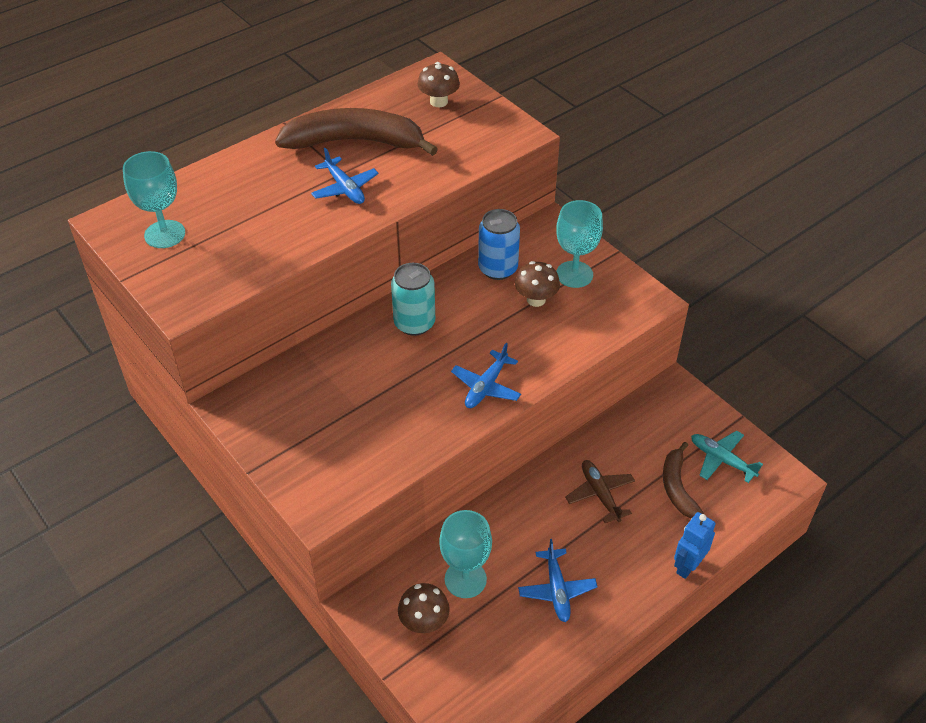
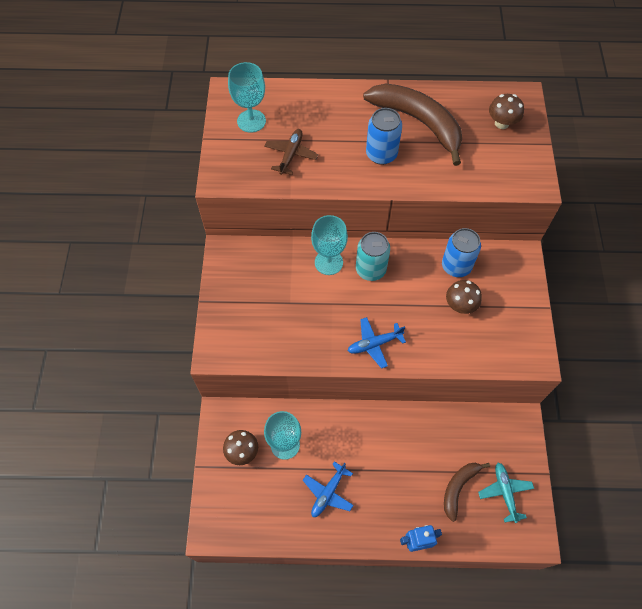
camera: 40 degrees right, 15 degrees up
(345, 188) = (381, 154): blue plane -> blue can
(574, 274) = (502, 304): turquoise goblet -> turquoise goblet (328, 262)
(600, 494) = (407, 454): brown plane -> brown plane (291, 154)

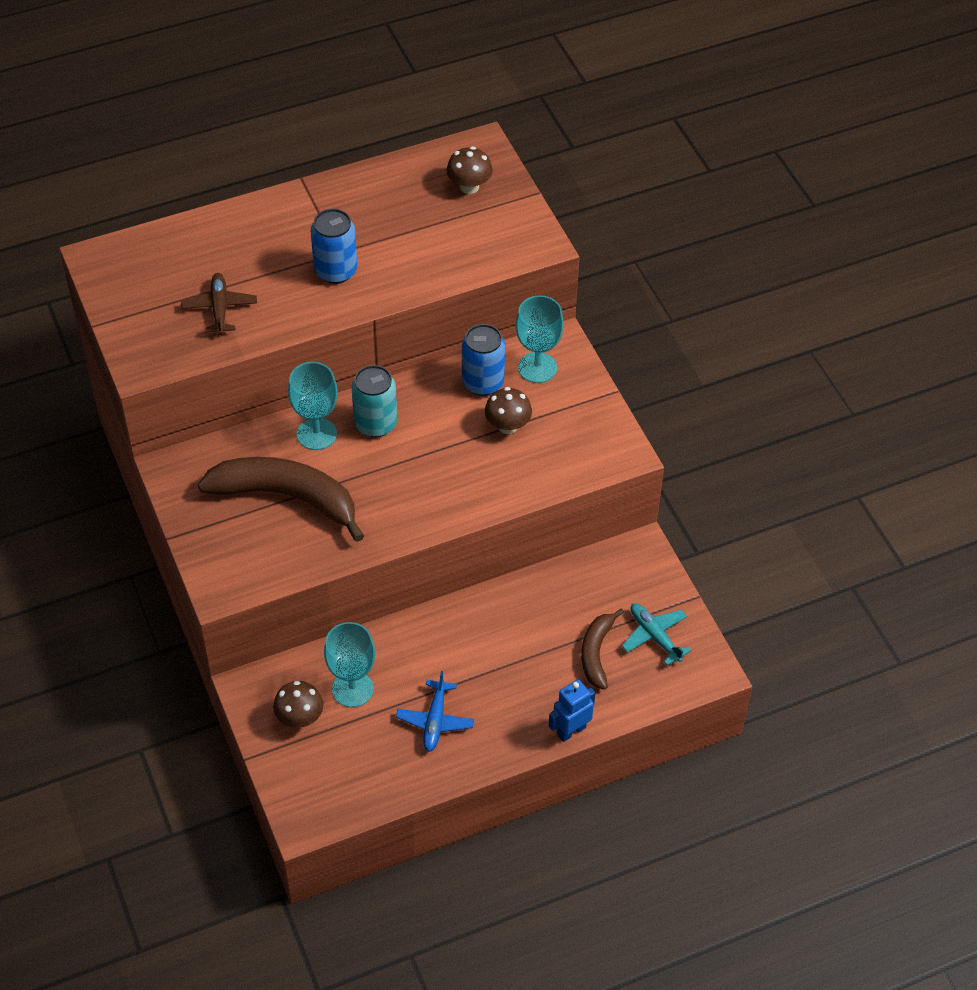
camera: 25 degrees left, 10 degrees down
(251, 121) = (146, 284): turquoise goblet -> turquoise goblet (537, 367)
(374, 344) = (420, 507): blue plane -> none
(418, 122) = (364, 218): brown banana -> brown banana (287, 497)

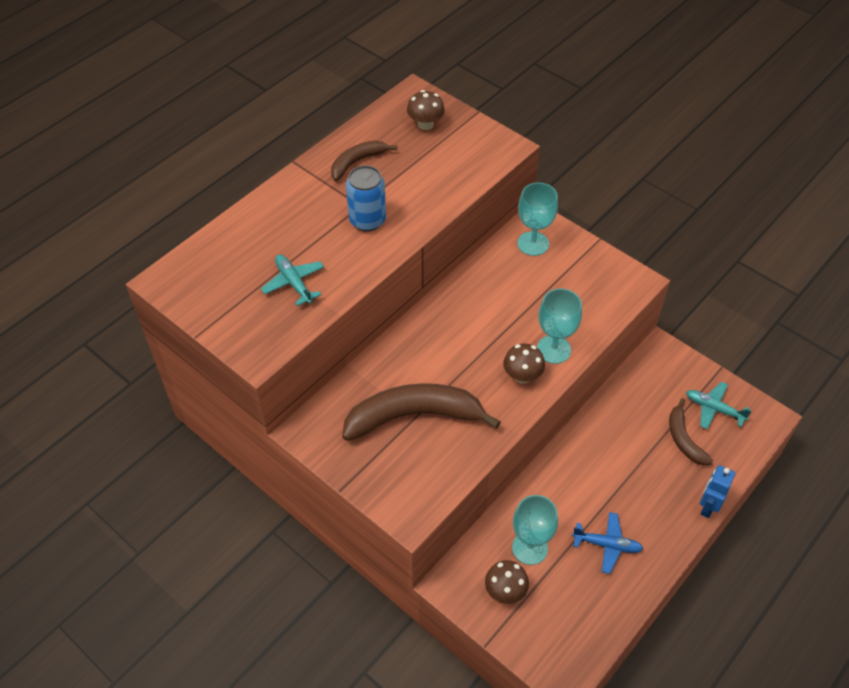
camera: 25 degrees left, 0 degrees up
(220, 308) = (294, 283): brown plane -> turquoise plane
(316, 434) = (404, 356): turquoise goblet -> turquoise goblet (553, 349)
(367, 203) = (357, 162): none -> brown banana
(375, 424) = (444, 331): turquoise can -> none
(435, 721) = (607, 545): blue plane -> blue plane turned 60 degrees counterclockwise
(482, 382) = (502, 269): blue can -> none
(507, 426) = (542, 294): brown mushroom -> brown mushroom (522, 376)

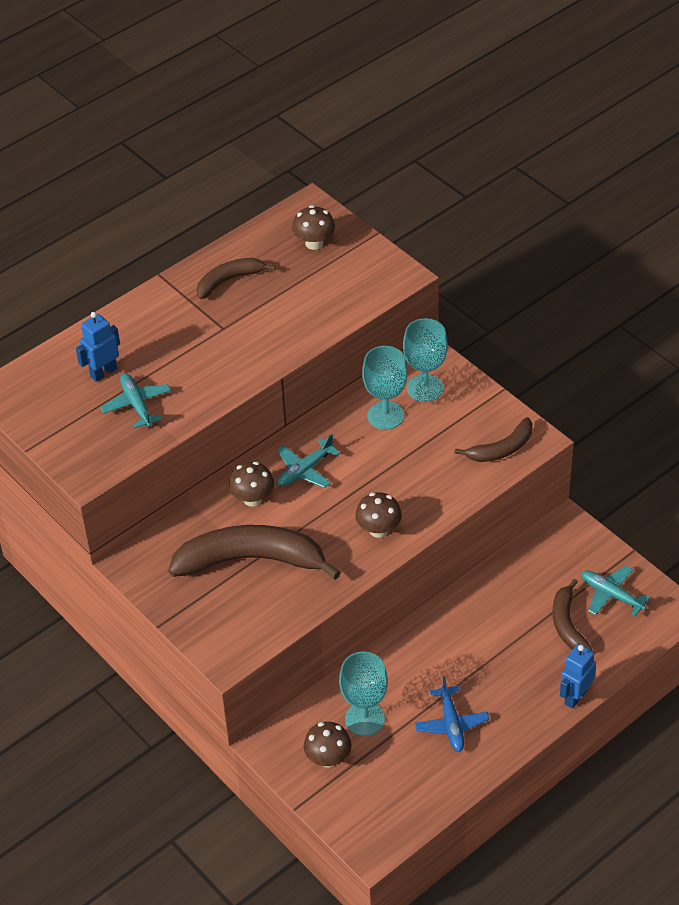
camera: 10 degrees right, 5 degrees down
(257, 255) = (103, 372): none -> blue robot
(367, 220) = (228, 345): blue can -> none
(404, 357) = (253, 499): none -> brown mushroom
(445, 326) = (304, 470): none -> turquoise plane
(553, 349) = (420, 505): turquoise goblet -> turquoise goblet (385, 415)
(607, 545) = (451, 724): blue plane -> blue plane turned 60 degrees clockwise
(611, 292) = (501, 449): none -> brown banana

